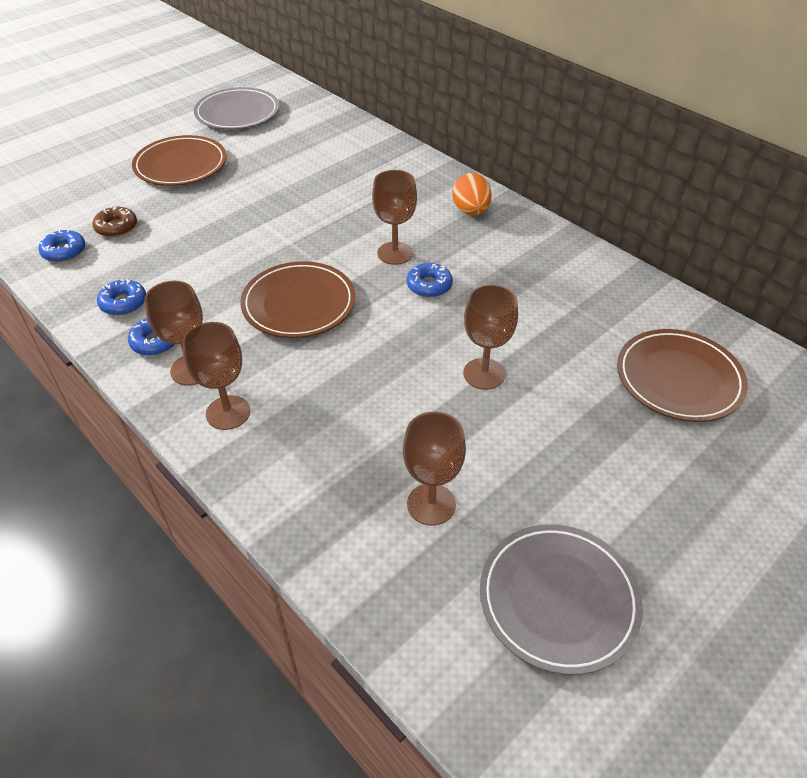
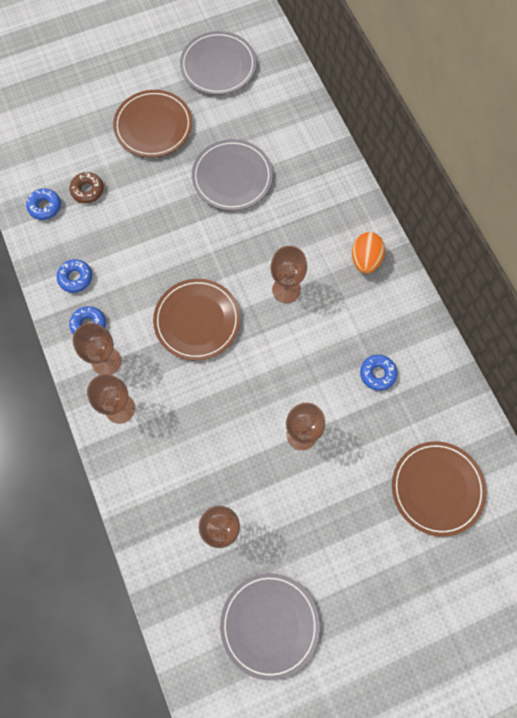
camera: 20 degrees right, 25 degrees up
(288, 183) = (232, 177): none -> grey plate
(429, 285) = (298, 334): blue donut -> blue donut (377, 374)

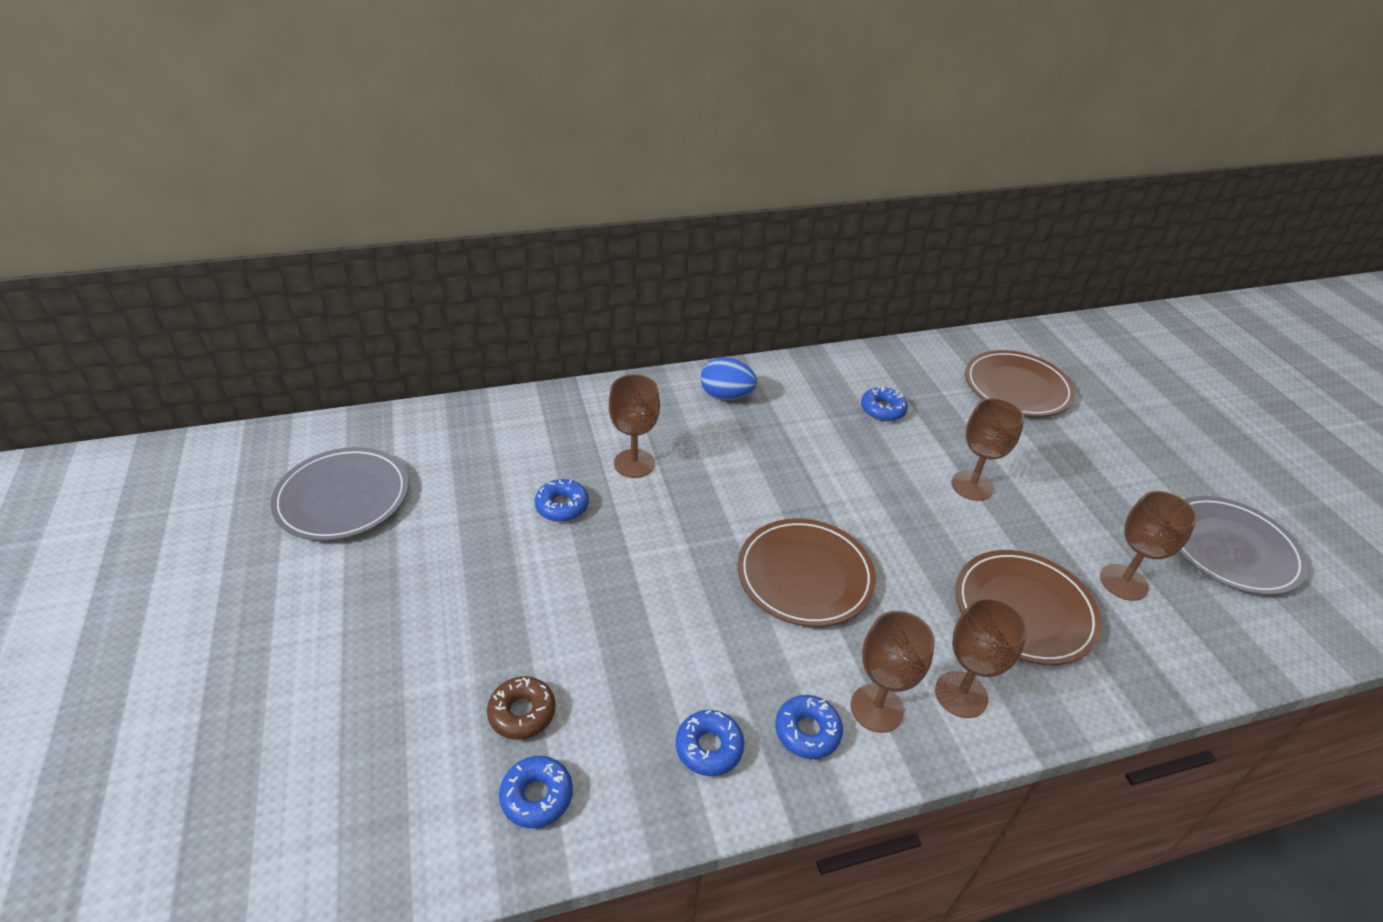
camera: 85 degrees left, 30 degrees down
(153, 126) = (422, 596): brown plate -> brown plate (1024, 610)
(232, 177) = (562, 506): grey plate -> blue donut
(286, 290) = (761, 472): brown goblet -> brown goblet (634, 463)
(365, 260) = (726, 396): orange egg -> blue egg

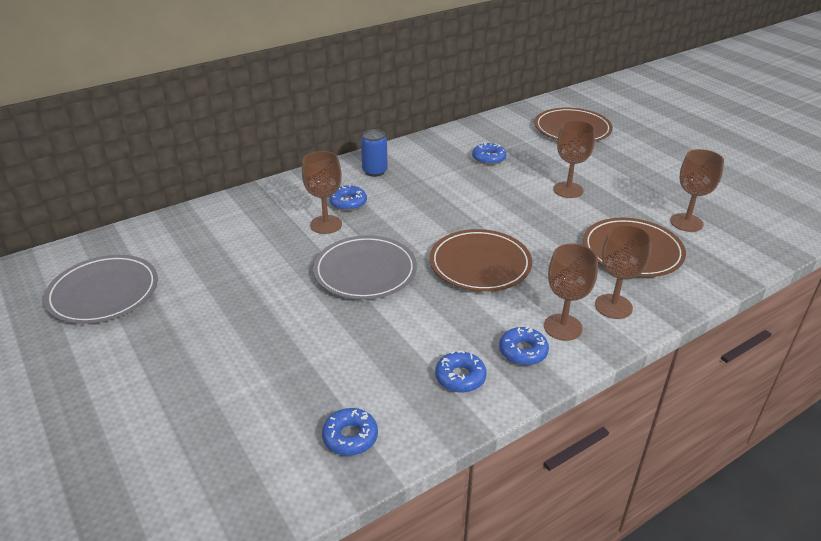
camera: 15 degrees left, 5 degrees down
(522, 713) = (315, 391): brown donut -> none
(562, 506) = (283, 261): blue donut -> blue donut (348, 203)
(726, 396) = (375, 171): blue egg -> blue can
(1230, 549) = (742, 191): grey plate -> grey plate (365, 271)

